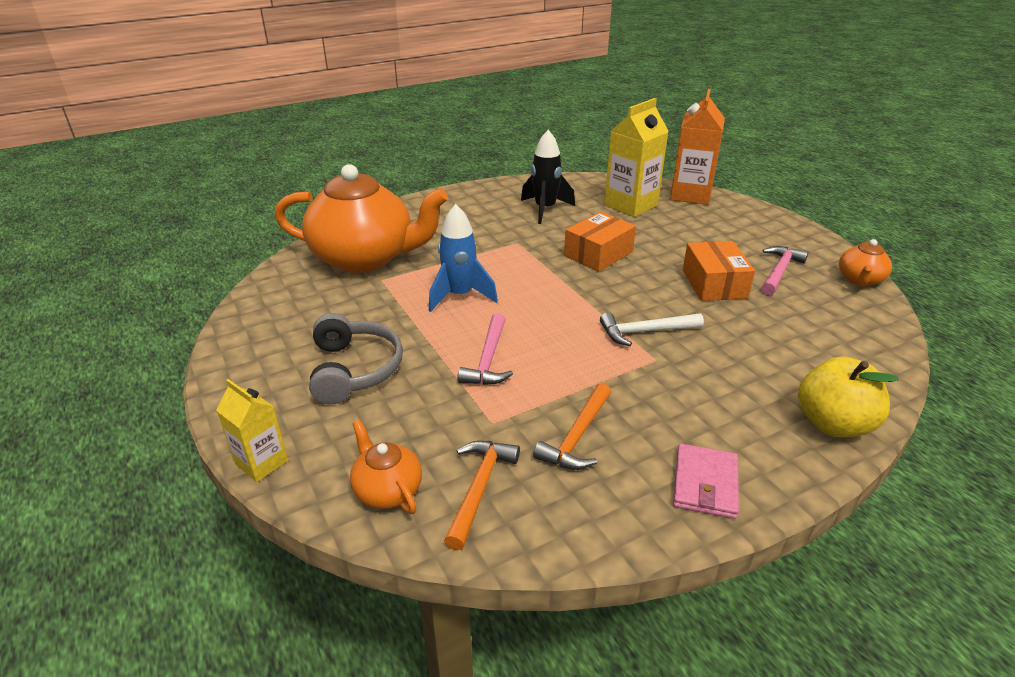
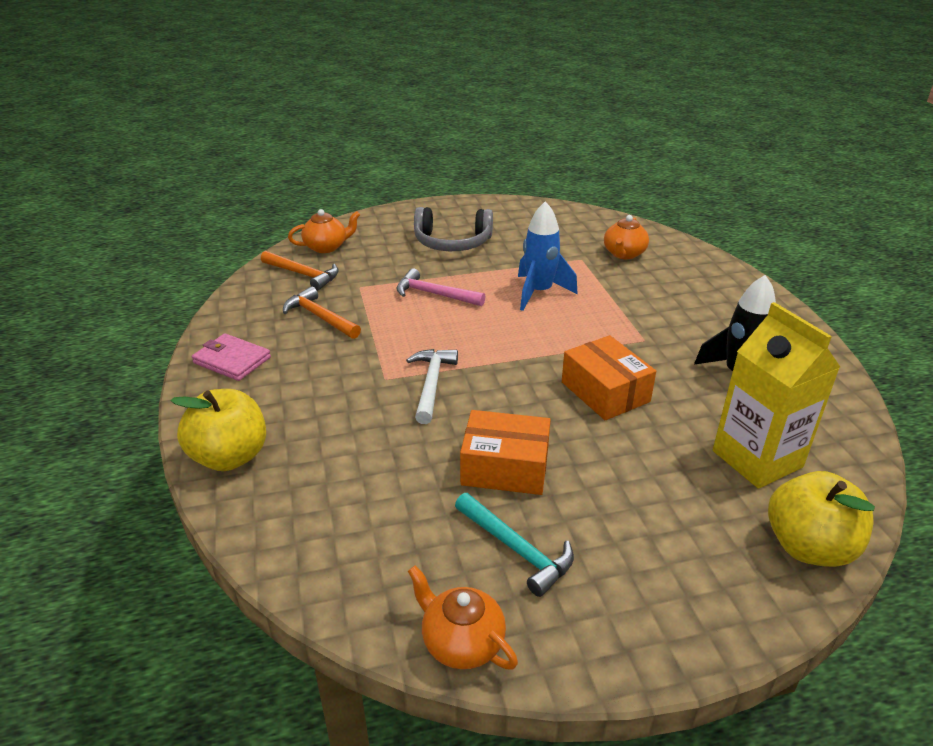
camera: 105 degrees right, 0 degrees up
(262, 462) = (378, 214): yellow carton -> none
(365, 258) = (624, 254): orange teapot -> orange teapot, size x0.44
(690, 195) = (808, 547): orange carton -> yellow apple
(779, 271) = (516, 549): pink hammer -> turquoise hammer

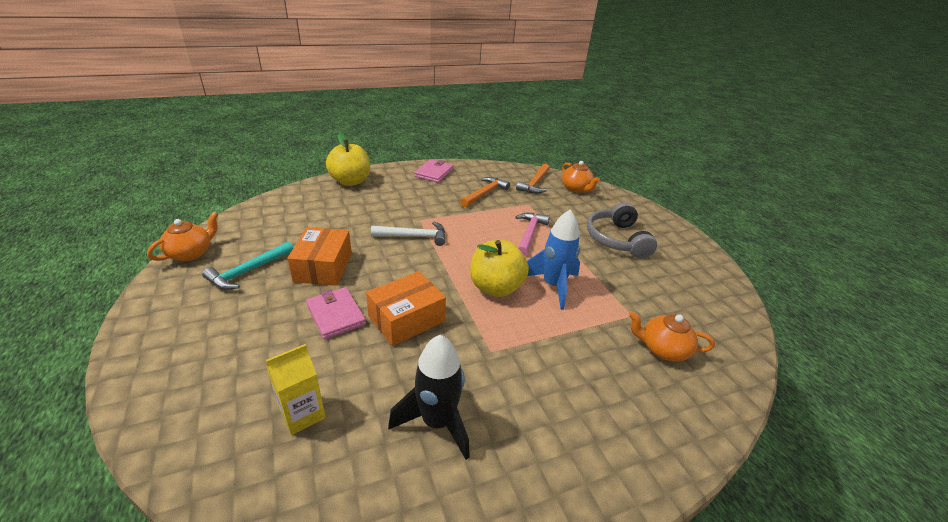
camera: 80 degrees right, 0 degrees up
(605, 447) = (336, 315): none -> pink wallet
(757, 459) = (302, 414): yellow carton -> yellow carton, size x0.57
(808, 547) = (182, 431): yellow apple -> yellow apple (496, 287)

